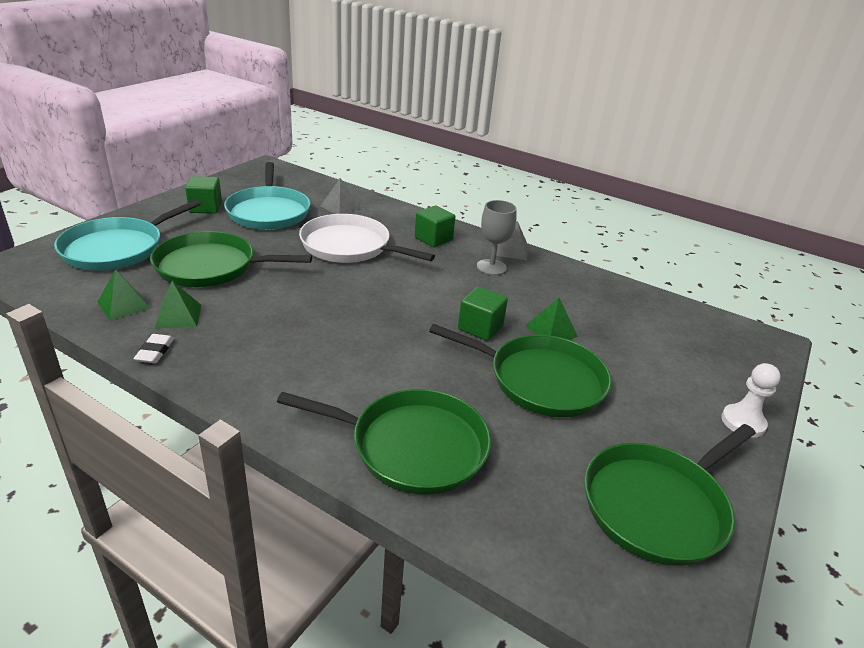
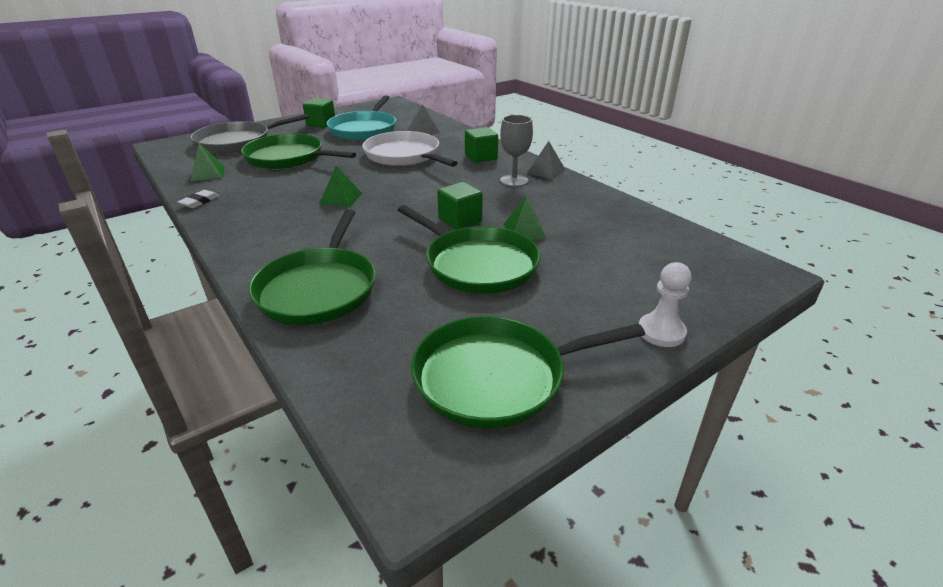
camera: 25 degrees right, 0 degrees up
(117, 248) = (237, 142): turquoise pan -> grey pan
(178, 316) = (236, 184): green pyramid -> green pyramid (340, 198)
(412, 446) = (319, 288): green pan -> green pan turned 60 degrees clockwise

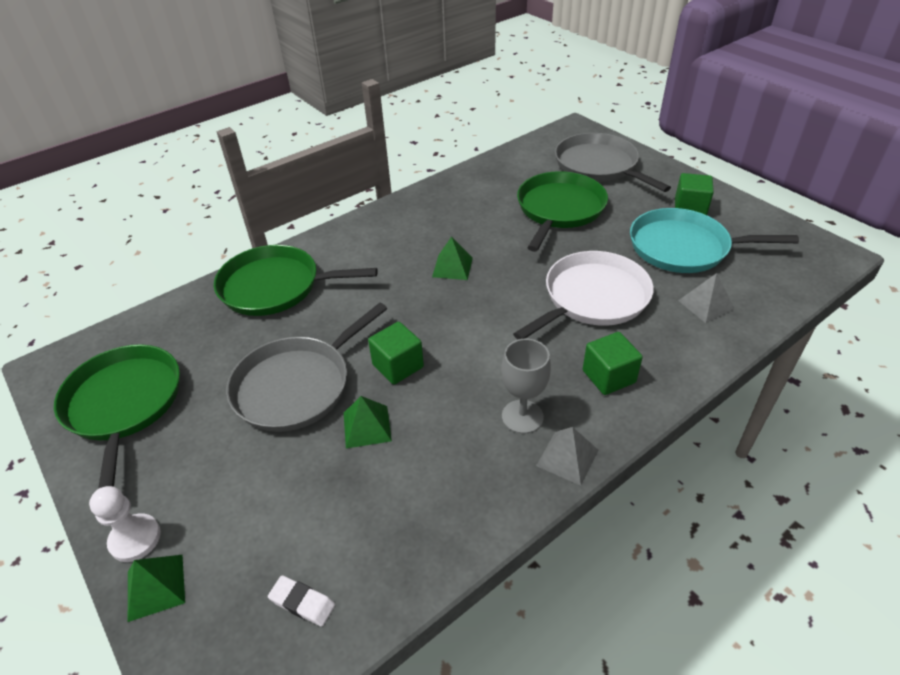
camera: 90 degrees right, 10 degrees up
(199, 202) = (440, 186): white eraser -> white eraser (302, 602)
(208, 173) = (506, 172): green pyramid -> green pyramid (156, 587)
(477, 264) = (297, 385): green pan -> grey pan

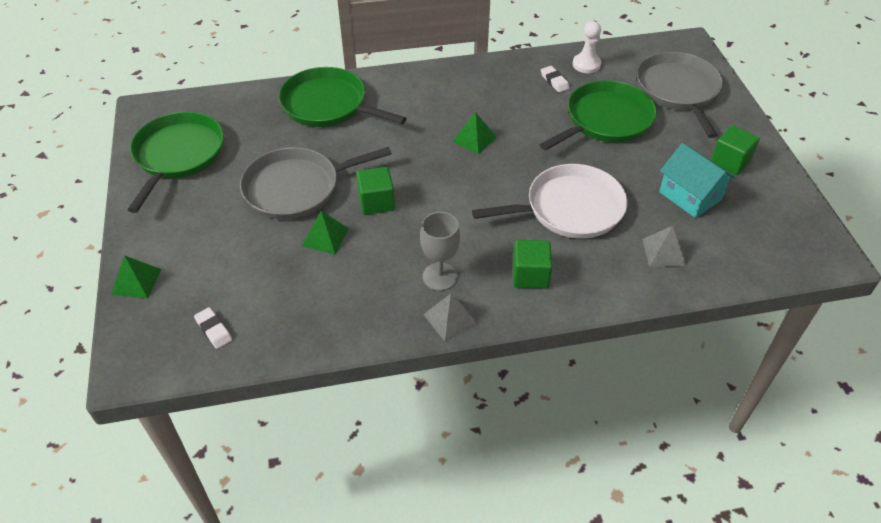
camera: 25 degrees right, 5 degrees up
(135, 539) = (140, 247): white pawn -> white pawn (586, 64)
(487, 192) = (554, 81): none -> white eraser
(684, 247) = (690, 196): turquoise pan -> turquoise house

